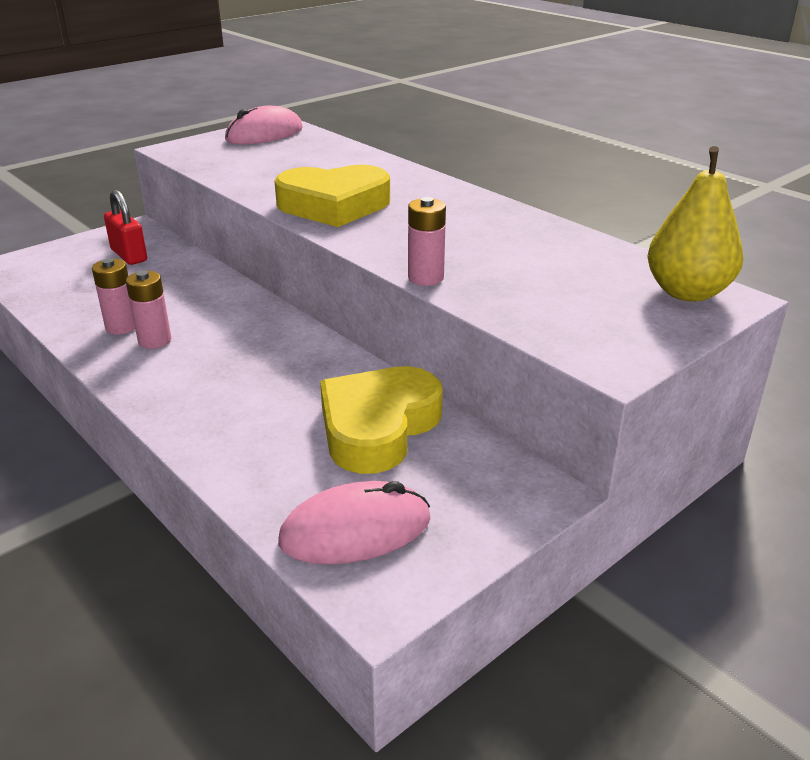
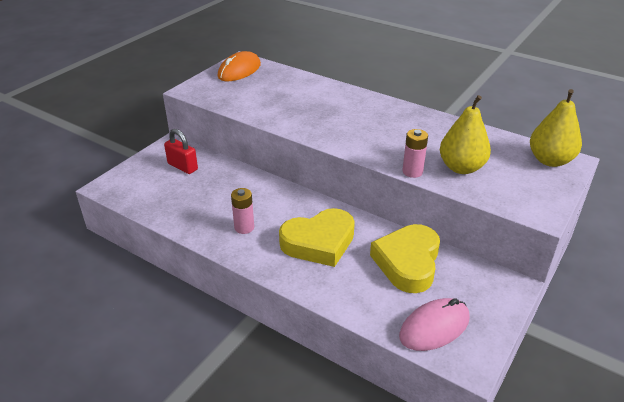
camera: 15 degrees left, 5 degrees up
(121, 327) = (217, 221): pink battery -> none
(264, 134) = (239, 70): pink mouse -> orange mouse
(334, 205) = (324, 124): yellow heart -> yellow heart (319, 242)
(515, 283) = (461, 167): none -> yellow pear

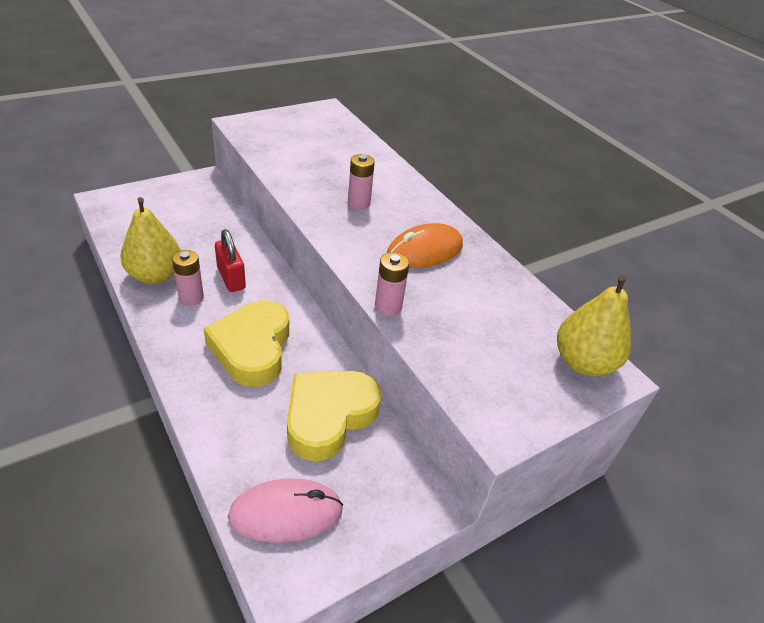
camera: 20 degrees right, 5 degrees up
(182, 166) = (193, 206): red padlock -> red padlock (231, 278)
(239, 70) = (313, 119): orange mouse -> orange mouse (424, 251)
(319, 242) = (252, 348): yellow heart -> yellow heart turned 90 degrees clockwise
(329, 116) = (359, 203): none -> pink battery
(461, 167) = (454, 326): yellow pear -> yellow pear (155, 275)

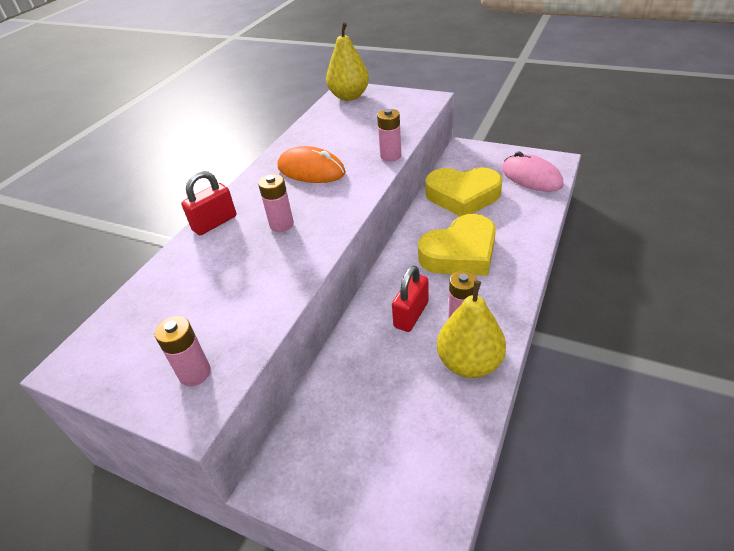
camera: 115 degrees left, 0 degrees up
(264, 131) = (195, 373): none -> pink battery
(403, 181) = (214, 223): none -> red padlock

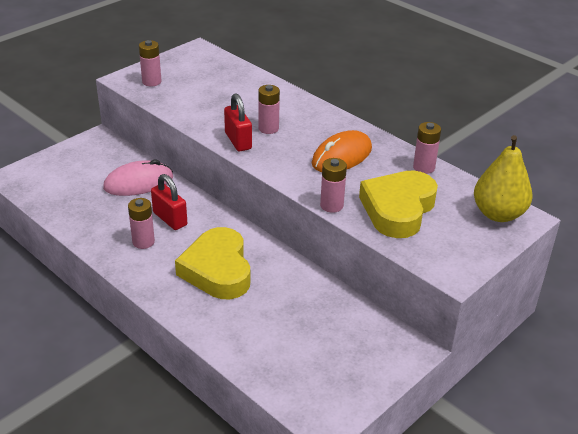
camera: 105 degrees right, 5 degrees down
(214, 223) = (297, 102): red padlock -> red padlock (238, 141)
(306, 132) = (424, 167): none -> pink battery
(462, 196) = (306, 306): yellow heart -> yellow heart (398, 209)
(469, 363) = (101, 231): yellow pear -> none
(531, 177) = (304, 379): pink mouse -> pink mouse (138, 183)

